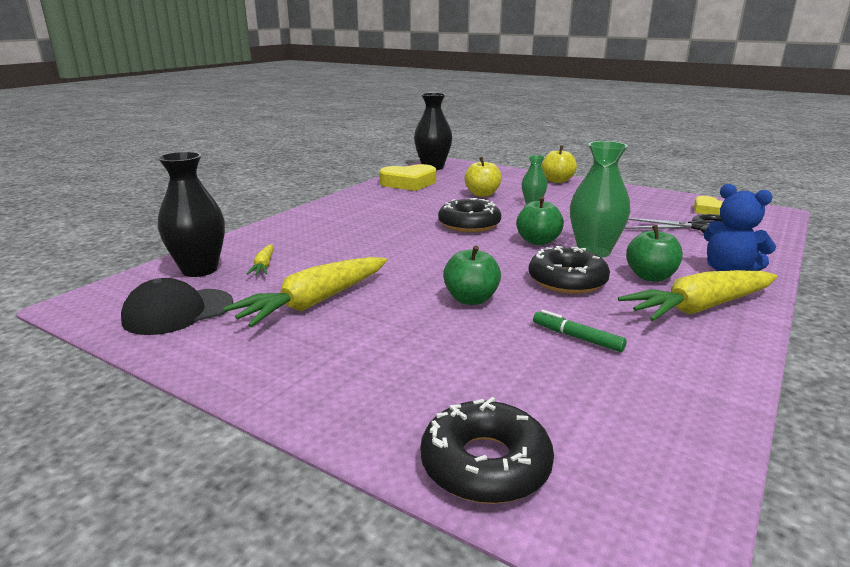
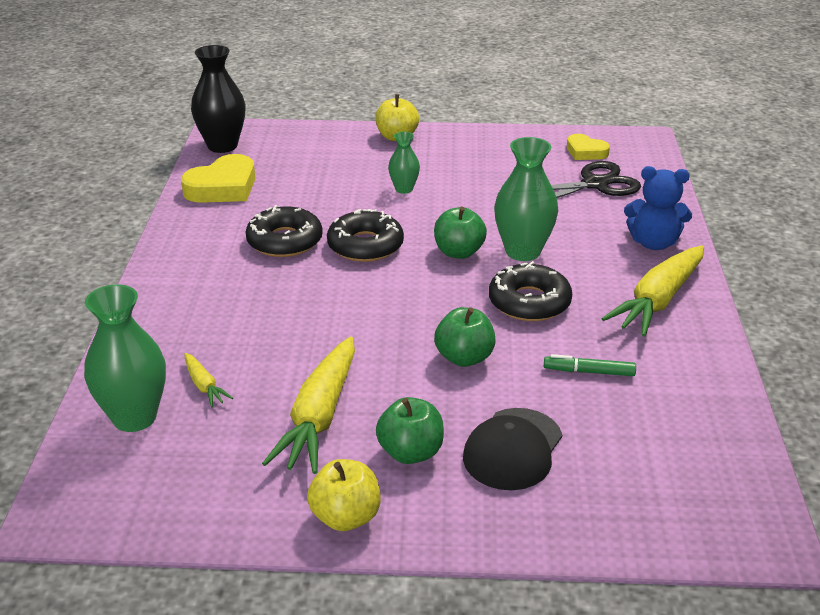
camera: 30 degrees left, 10 degrees up
(178, 312) = (189, 482): black cap -> black cap (513, 449)
(199, 270) = (134, 417): black vase -> green vase
(482, 194) = (333, 186): yellow apple -> yellow apple (345, 517)
(485, 464) = (618, 521): black donut -> black donut (284, 241)
(650, 276) = (595, 272): green apple -> green apple (410, 452)

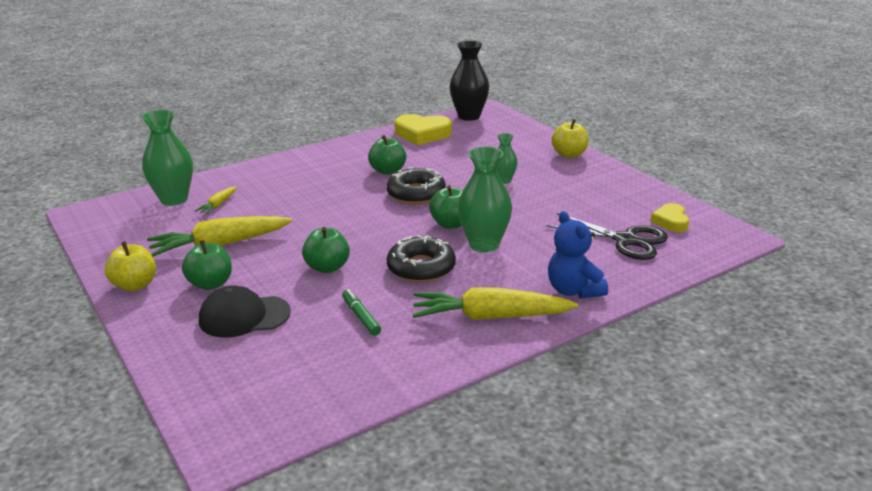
camera: 55 degrees right, 5 degrees down
(284, 241) = (388, 171): black donut -> green apple

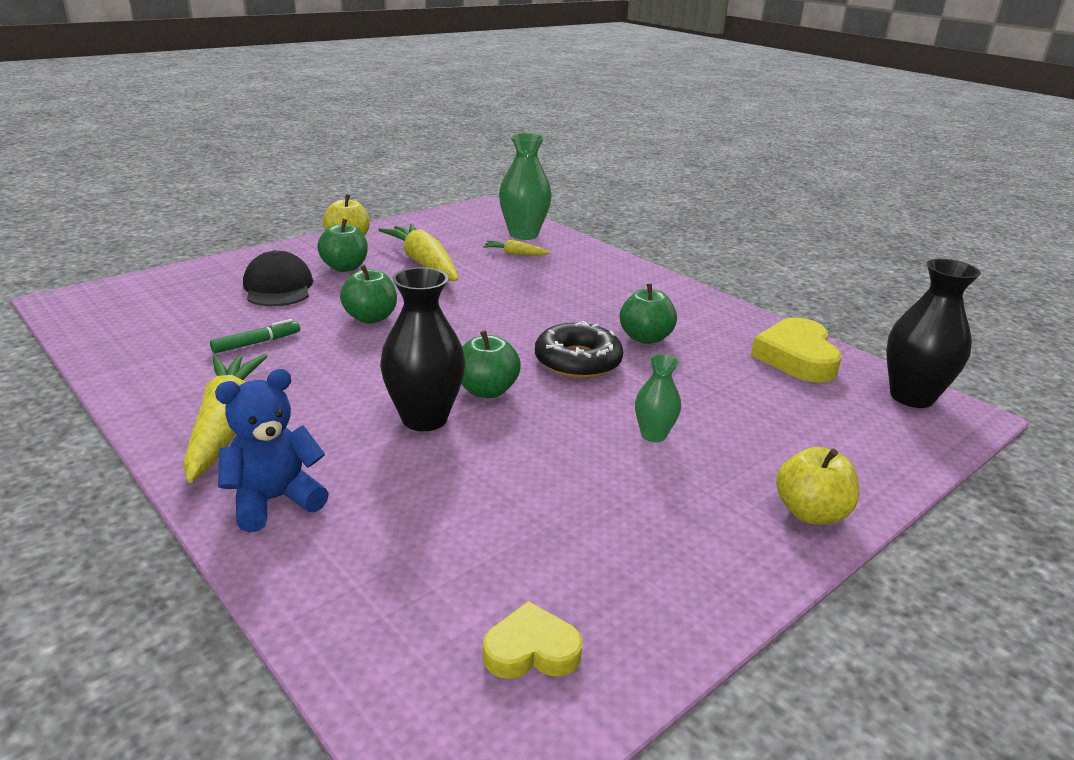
camera: 80 degrees right, 0 degrees up
(421, 268) = (362, 373): black donut -> none
(484, 245) = (424, 418): green vase -> black vase
(625, 240) = (441, 571): black scissors -> none

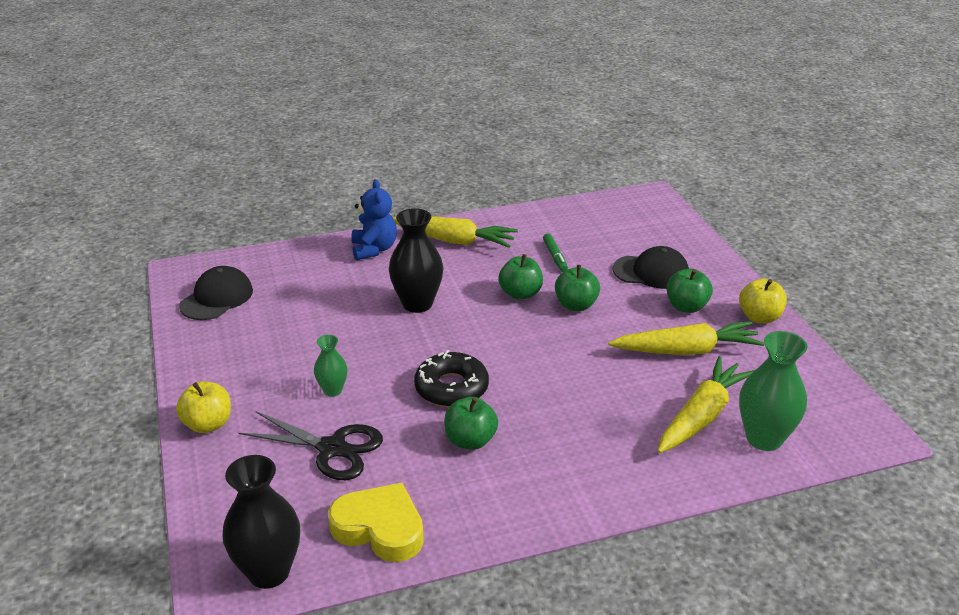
camera: 115 degrees right, 5 degrees up
(487, 390) = (435, 334): green apple -> green apple (520, 294)
(515, 254) = (701, 416): yellow carrot -> yellow carrot, size x2.16
(531, 650) = (217, 298): yellow heart -> black cap
(740, 408) = (332, 448): none -> black scissors

